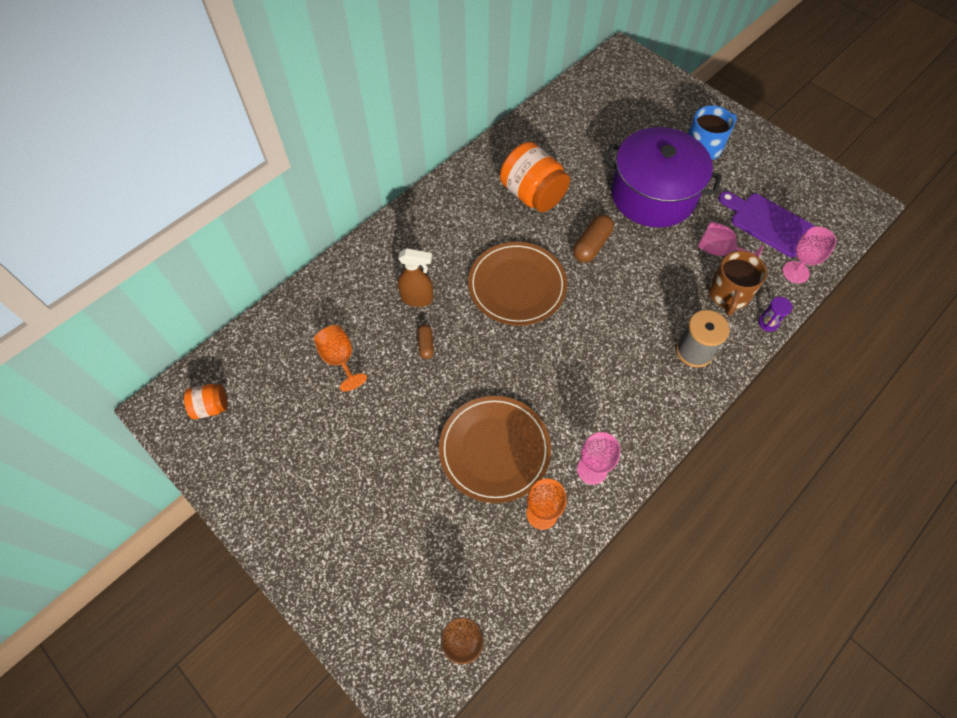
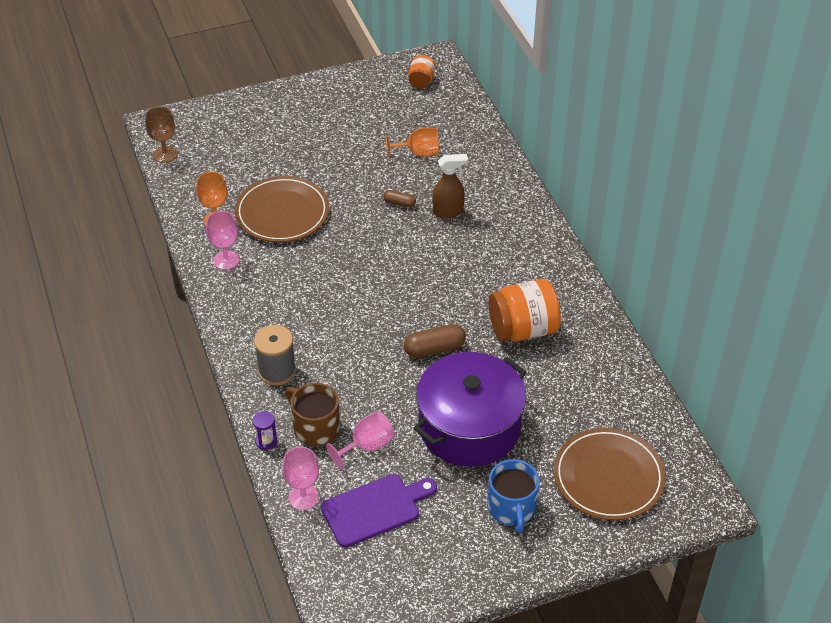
camera: 115 degrees right, 15 degrees down
(417, 298) = (448, 212): brown spray bottle -> brown spray bottle turned 135 degrees counterclockwise
(517, 285) = (422, 279): brown plate -> brown plate (608, 477)
(591, 245) = (434, 349): brown capsule -> brown capsule turned 75 degrees counterclockwise

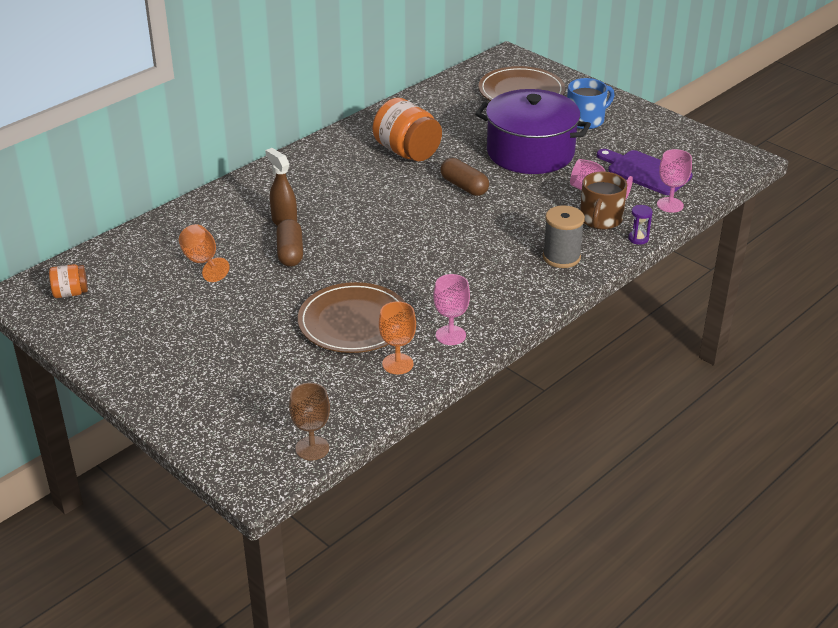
camera: 115 degrees left, 10 degrees down
(399, 203) = (290, 252): brown capsule -> brown capsule, size x1.71

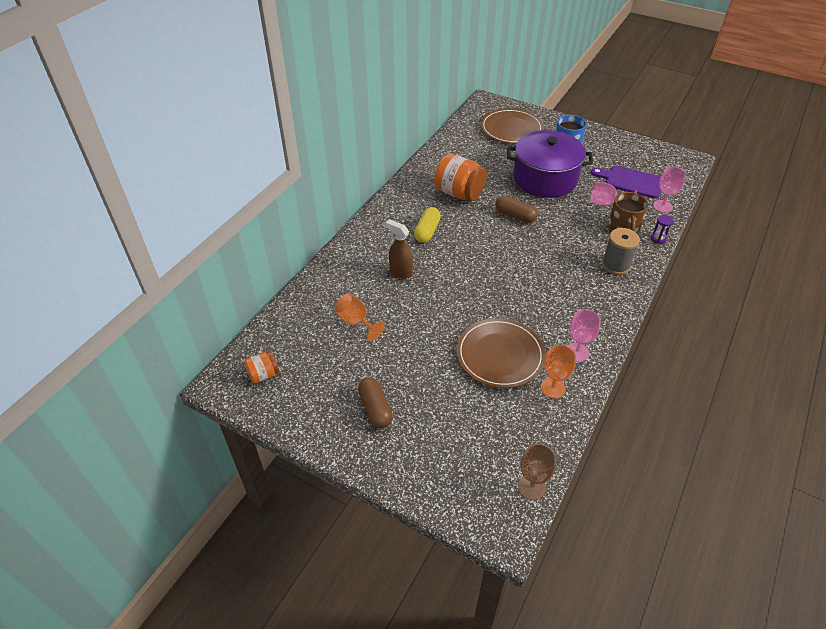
camera: 15 degrees left, 10 degrees up
(290, 252) = (419, 299): brown capsule -> brown capsule (375, 409)
(342, 186) = (427, 231): none -> yellow capsule

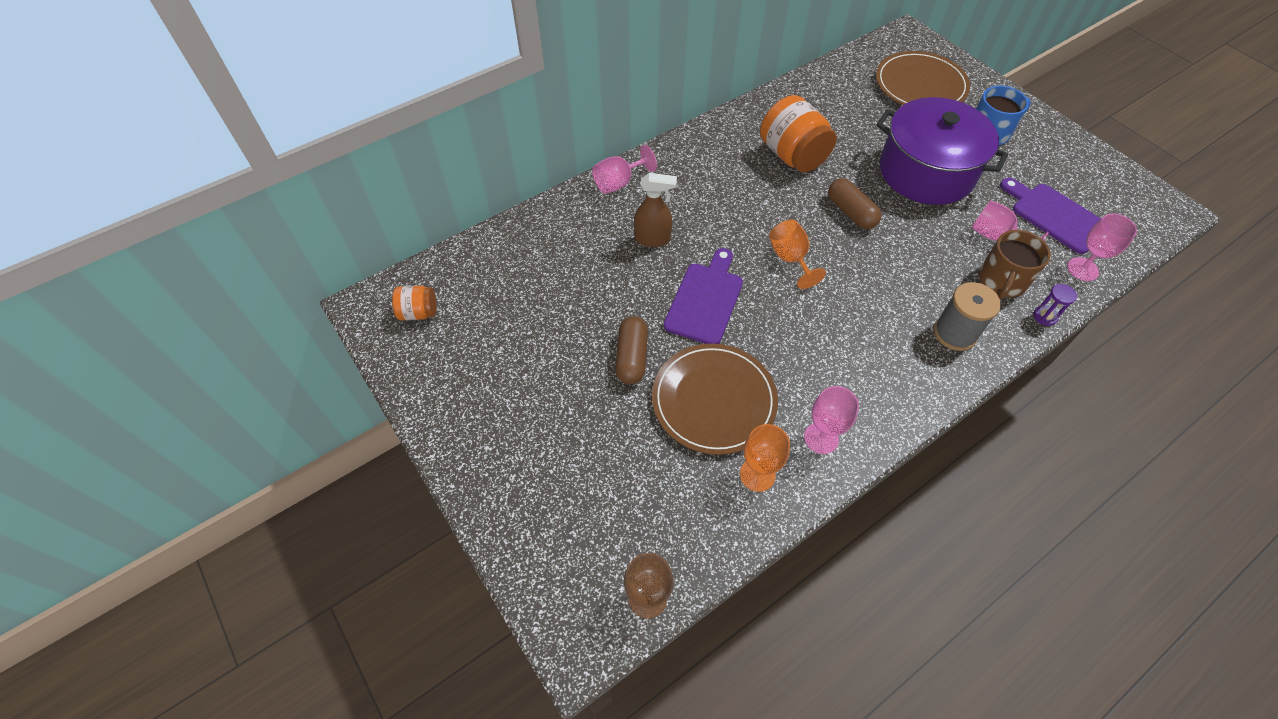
camera: 25 degrees right, 10 degrees up
(355, 244) = (619, 183): none -> pink goblet
(356, 322) = (561, 286): orange goblet -> orange goblet (790, 259)
(375, 409) = (518, 408): brown capsule -> brown capsule (631, 357)
(400, 272) = (653, 239): brown spray bottle -> brown spray bottle turned 120 degrees clockwise
(427, 231) = (719, 195): yellow capsule -> none
(457, 297) = (705, 300): none -> purple cutting board

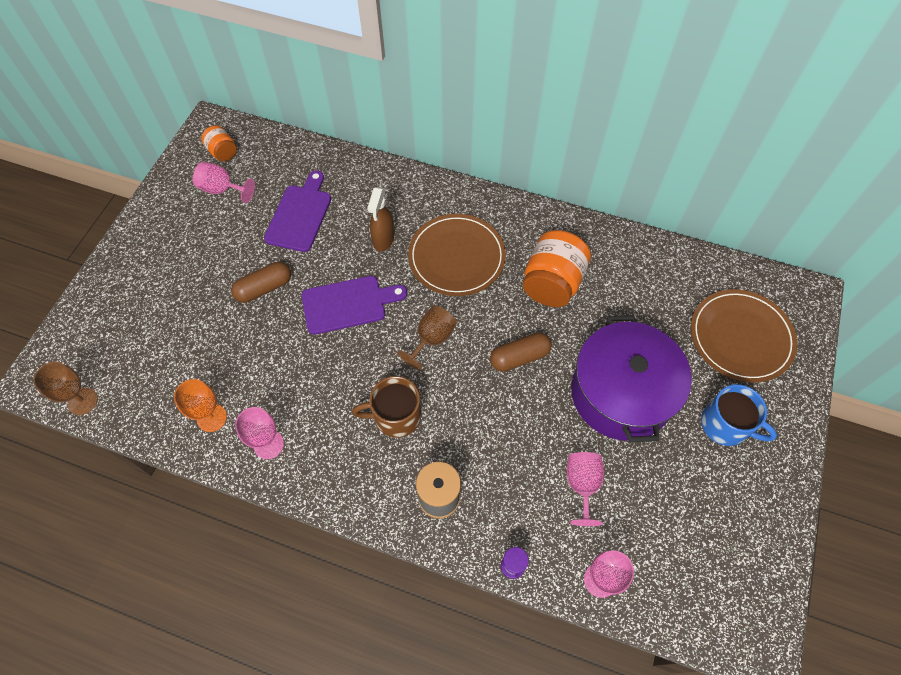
camera: 55 degrees right, 5 degrees up
(619, 183) = (423, 188): pink goblet -> pink goblet (222, 189)
(653, 239) = (383, 240): brown spray bottle -> brown spray bottle turned 45 degrees clockwise
(714, 400) = (259, 358): brown plate -> brown plate (456, 257)
(790, 259) = (432, 339): orange goblet -> brown goblet
(851, 212) = (519, 357): brown capsule -> brown capsule turned 45 degrees clockwise
(1001, 281) = (529, 512): brown mug -> brown mug (396, 416)
(1055, 216) = (654, 529): purple cutting board -> purple cutting board (300, 215)

